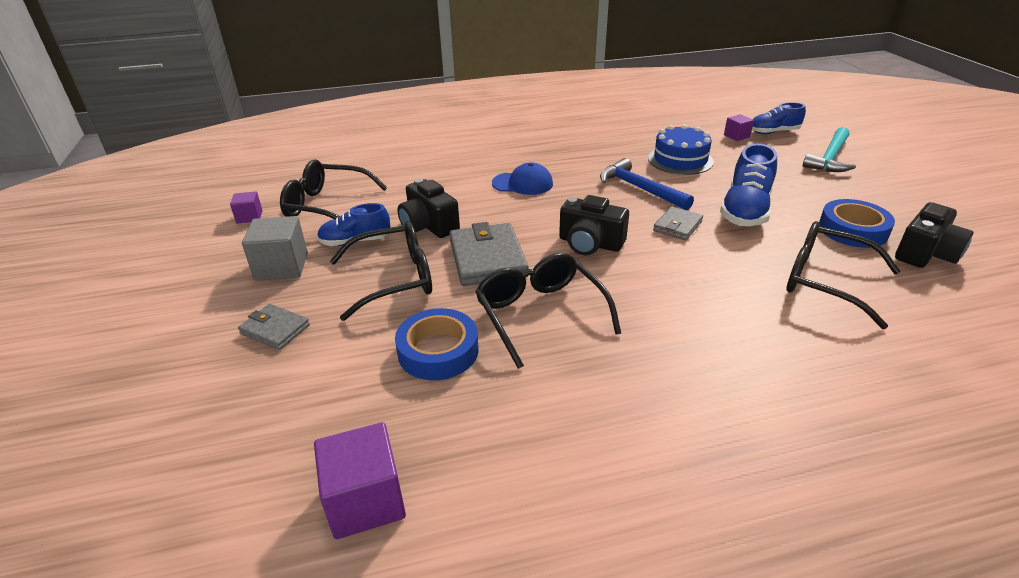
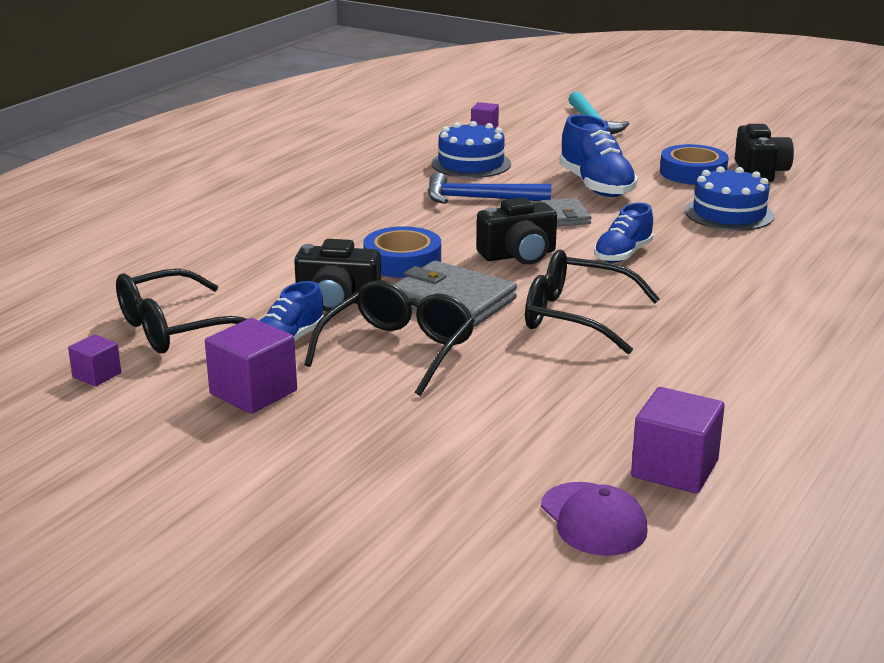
camera: 45 degrees left, 10 degrees down
(243, 501) = (593, 519): none -> purple cap
(275, 329) = (367, 432): grey wallet -> none
(282, 266) = (253, 392): grey cube -> purple cube
(438, 351) = (546, 374): blue tape -> blue tape (402, 261)
(523, 183) = (358, 233): blue cap -> none
(773, 132) = (510, 115): blue shoe -> blue shoe (623, 254)
(824, 281) = (729, 213): black glasses -> blue cake

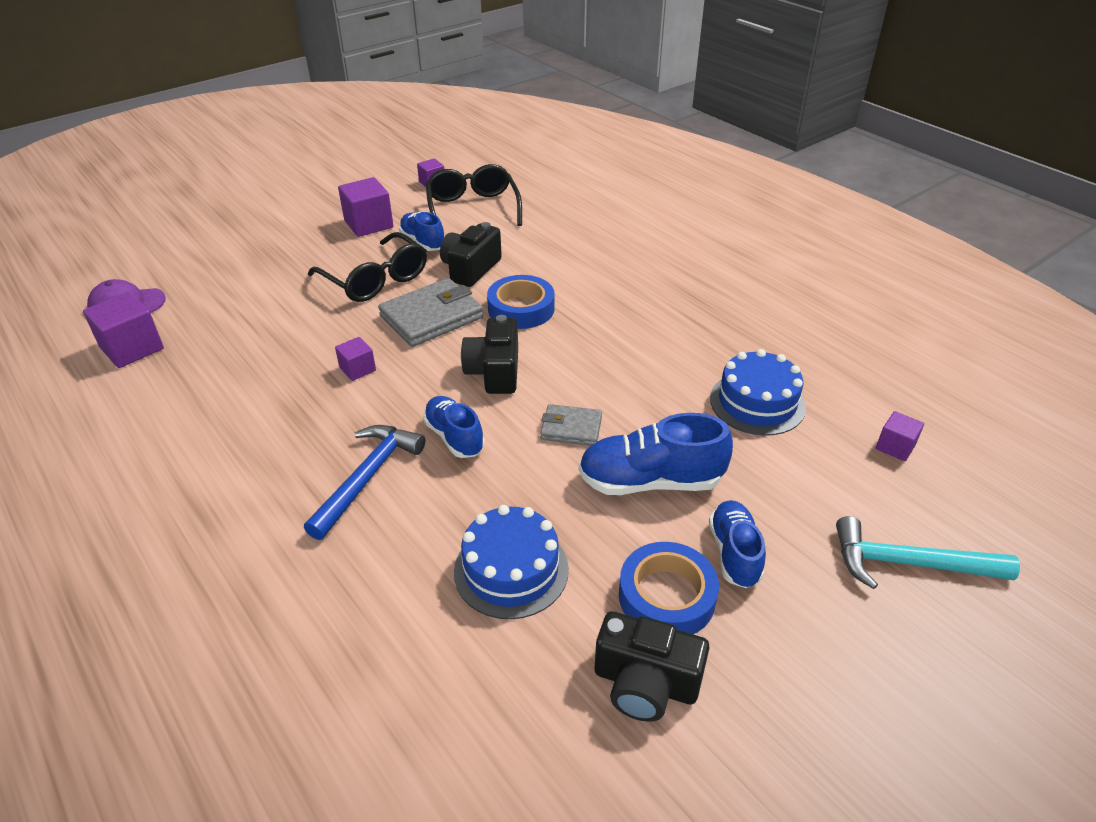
camera: 110 degrees right, 15 degrees up
(479, 199) = (645, 382): blue hammer -> blue hammer (368, 477)
(575, 317) = (357, 369): black glasses -> purple cube
(635, 160) = (734, 553): none -> blue shoe

